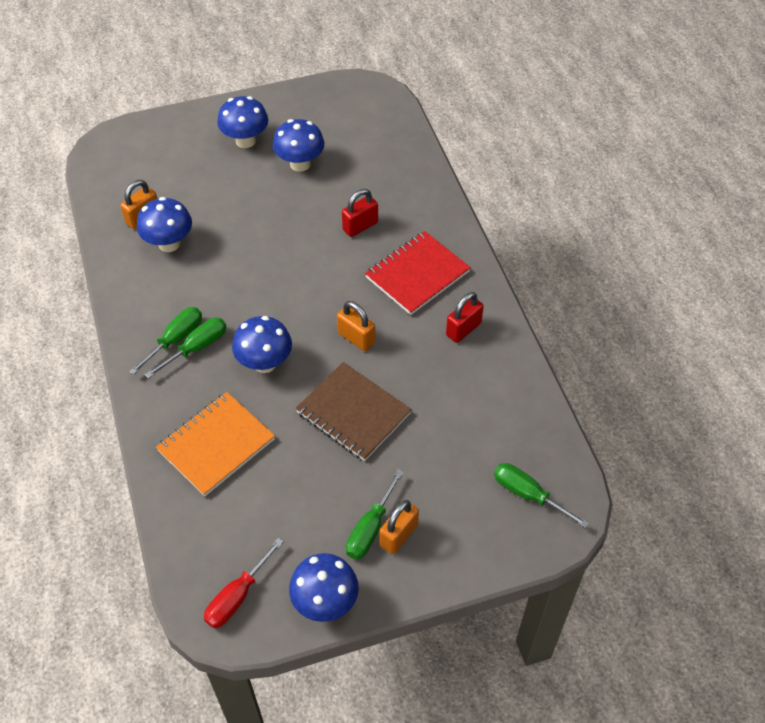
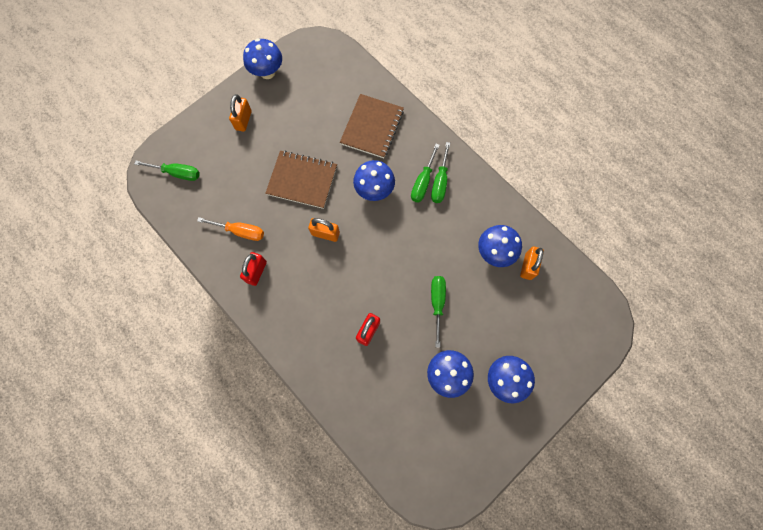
camera: 155 degrees right, 20 degrees up
(216, 445) = (372, 127): orange notebook -> brown notebook
(237, 596) = (313, 57): red screwdriver -> none
(370, 528) = (261, 118): green screwdriver -> green screwdriver (437, 303)
(417, 274) = (307, 304): red notebook -> none
(465, 382) = (240, 231): none -> orange screwdriver

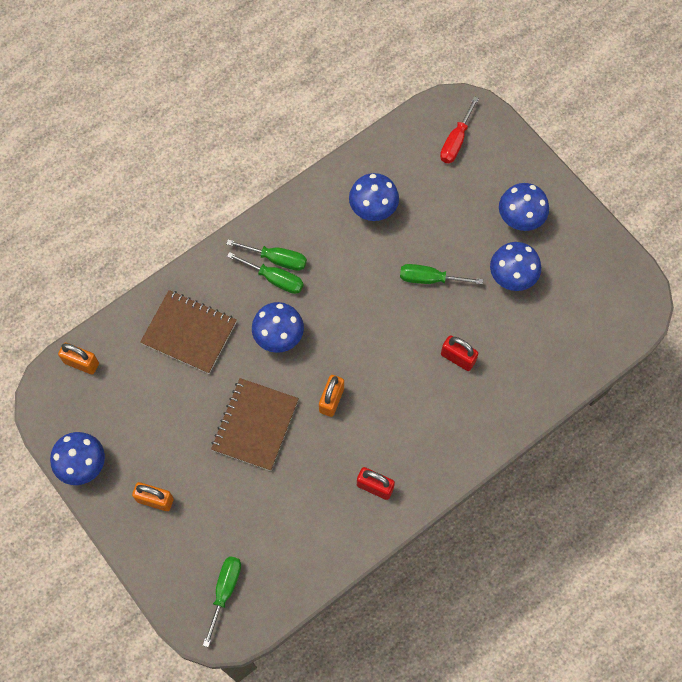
camera: 85 degrees left, 5 degrees down
(240, 231) = (318, 506): orange screwdriver -> none
(528, 266) = (392, 177): orange padlock -> orange padlock (81, 363)
(572, 318) = (456, 141): none -> red screwdriver

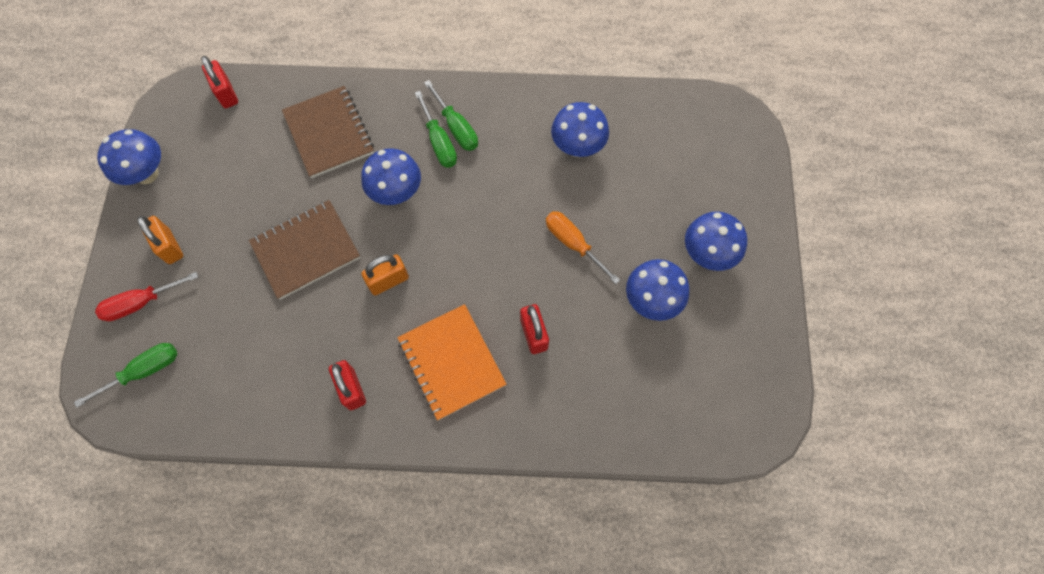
camera: 40 degrees right, 0 degrees up
(81, 363) = (226, 93): orange padlock -> red padlock
(422, 418) = (451, 362): none -> orange notebook
(430, 279) = (573, 244): green screwdriver -> orange screwdriver
(456, 141) = (707, 143): red screwdriver -> red screwdriver (141, 303)

